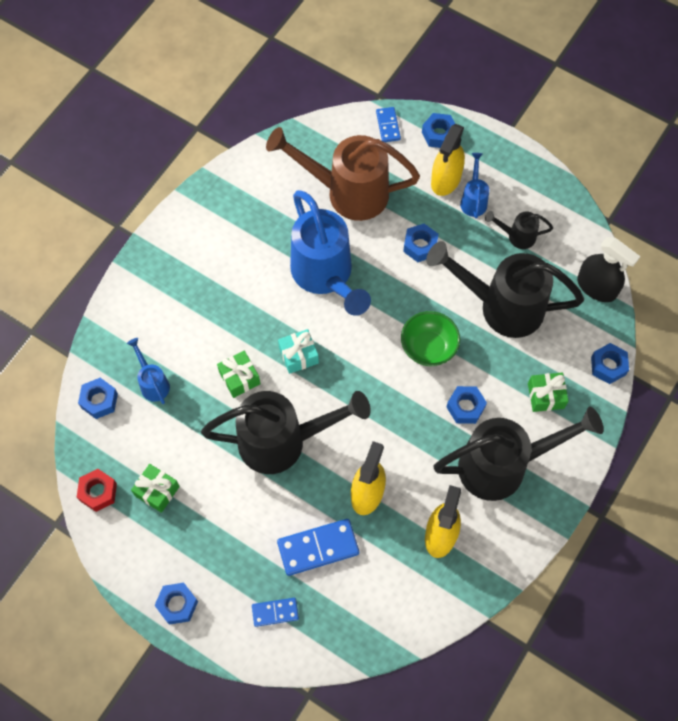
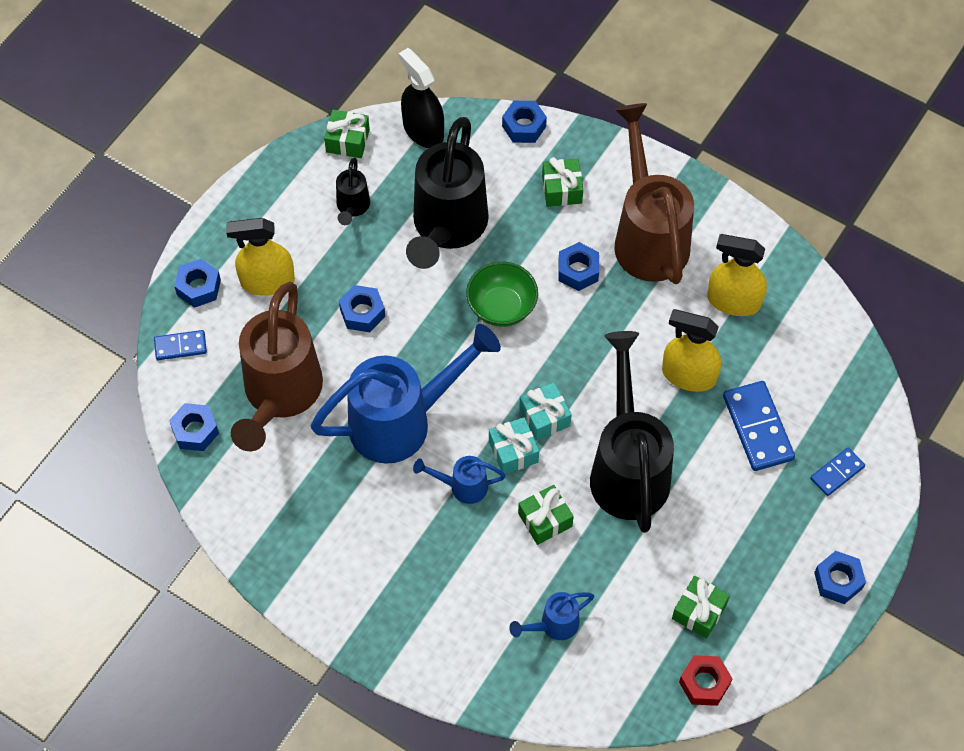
camera: 90 degrees left, 5 degrees down
(99, 401) = (580, 691): blue nut -> blue nut (195, 431)
(275, 612) = (837, 472): blue domino -> blue domino turned 60 degrees clockwise
(328, 379) = (544, 417): none -> turquoise gift
(446, 179) = (267, 281): yellow spray bottle -> yellow spray bottle turned 150 degrees clockwise
(473, 199) = (298, 252): blue watering can -> blue watering can (462, 486)
(504, 465) = (648, 235): black watering can -> brown watering can
(581, 231) = (347, 141): none -> green gift
(596, 287) = (423, 130): black spray bottle -> black spray bottle turned 75 degrees counterclockwise

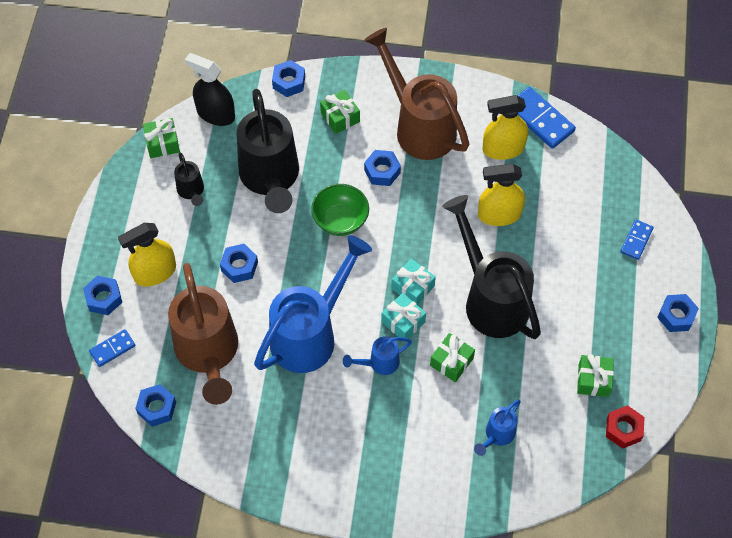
camera: 25 degrees left, 0 degrees up
(758, 428) = (566, 231): blue domino -> blue domino (540, 119)

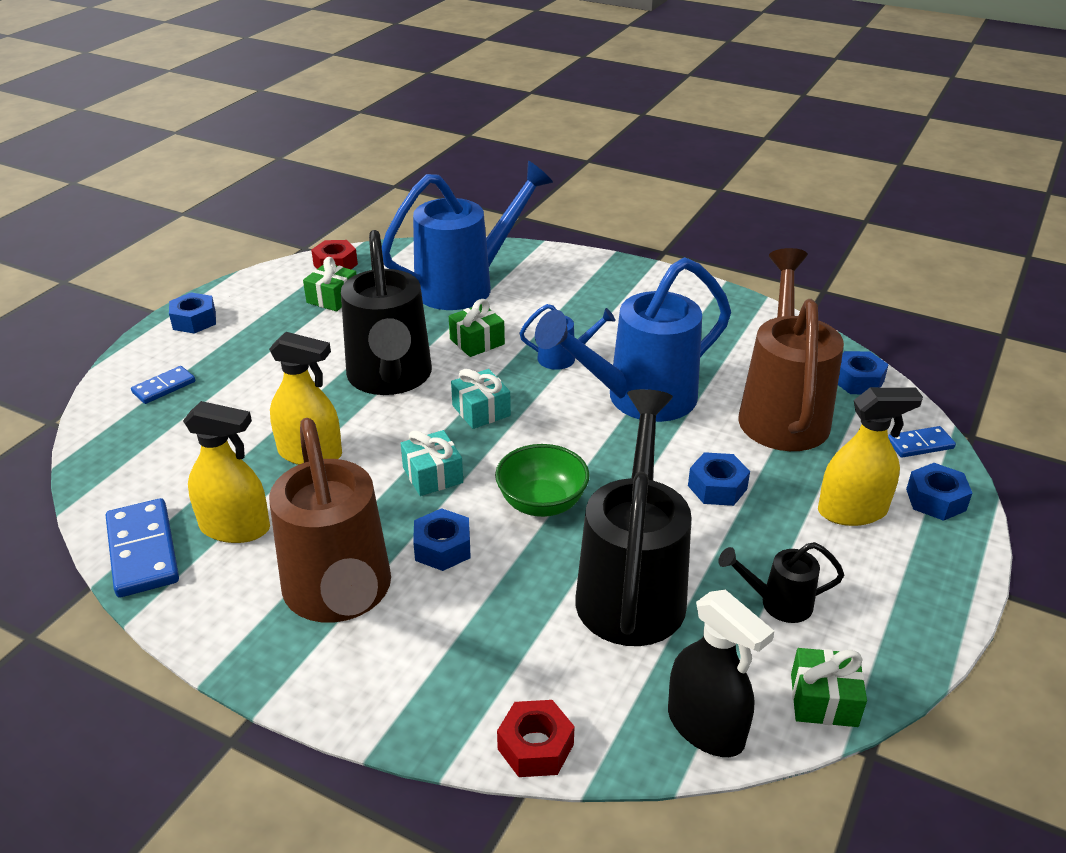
camera: 160 degrees left, 25 degrees down
(191, 192) = (777, 603): black watering can -> black watering can turned 90 degrees counterclockwise
(289, 82) = (535, 747): blue nut -> red nut
(340, 117) = (467, 650): green gift -> none
(403, 322) = (513, 384): turquoise gift -> turquoise gift (433, 475)
(497, 435) = (466, 285): blue watering can -> blue watering can, size x2.22

